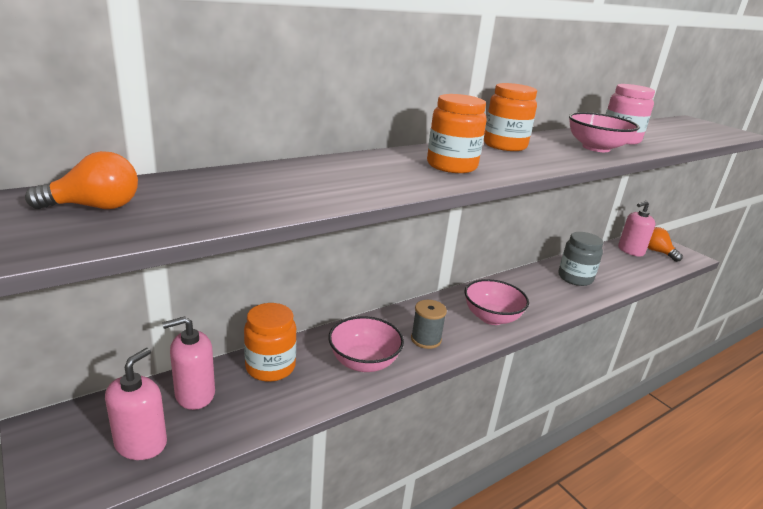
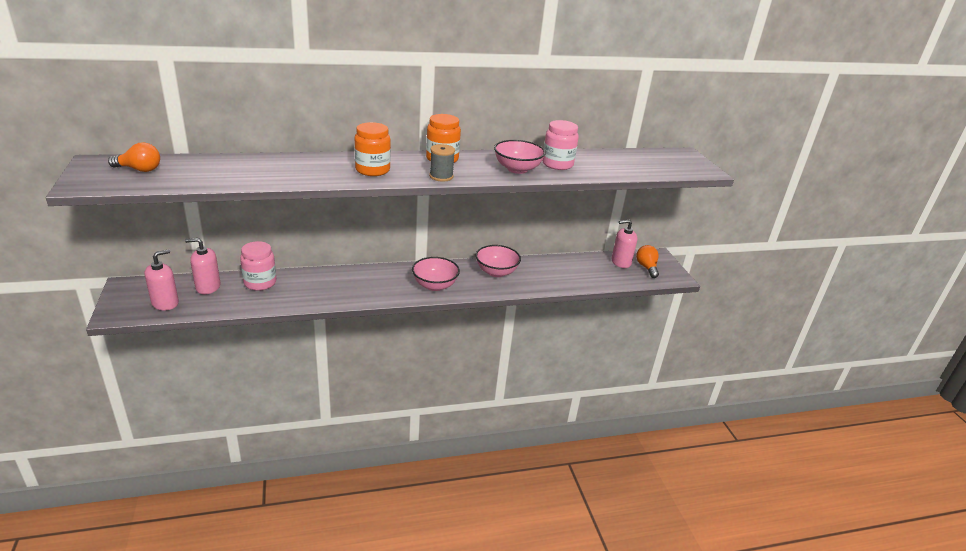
camera: 20 degrees right, 5 degrees up
(270, 367) = (260, 283): orange jar -> pink jar
(364, 362) = (318, 292): pink bowl -> pink bowl (496, 272)
(426, 339) = (372, 288): grey spool -> grey spool (441, 176)
(575, 278) = (538, 273): grey jar -> none

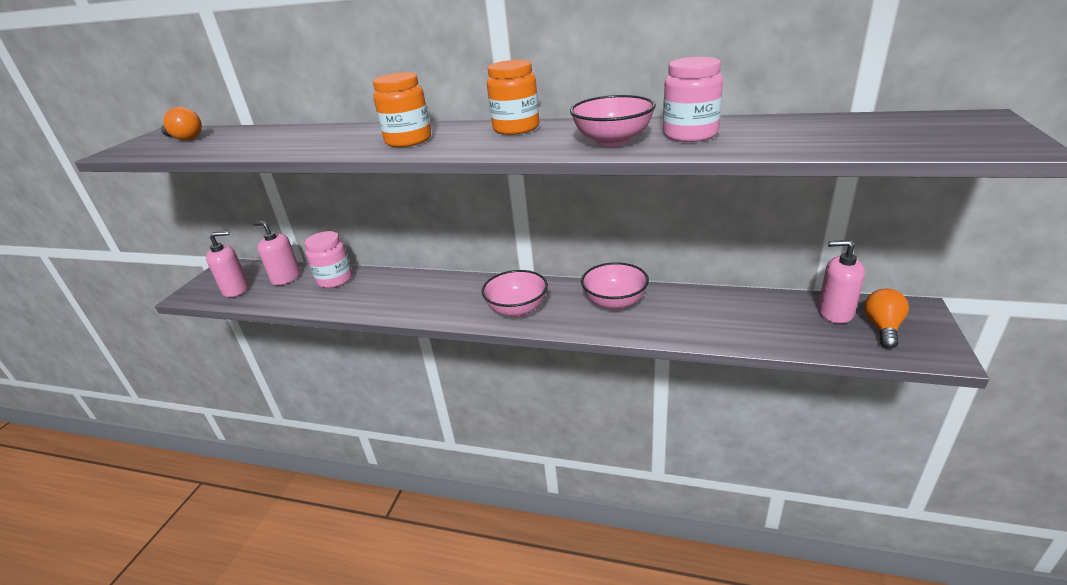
camera: 35 degrees right, 0 degrees up
(441, 176) = (485, 149): grey spool -> none

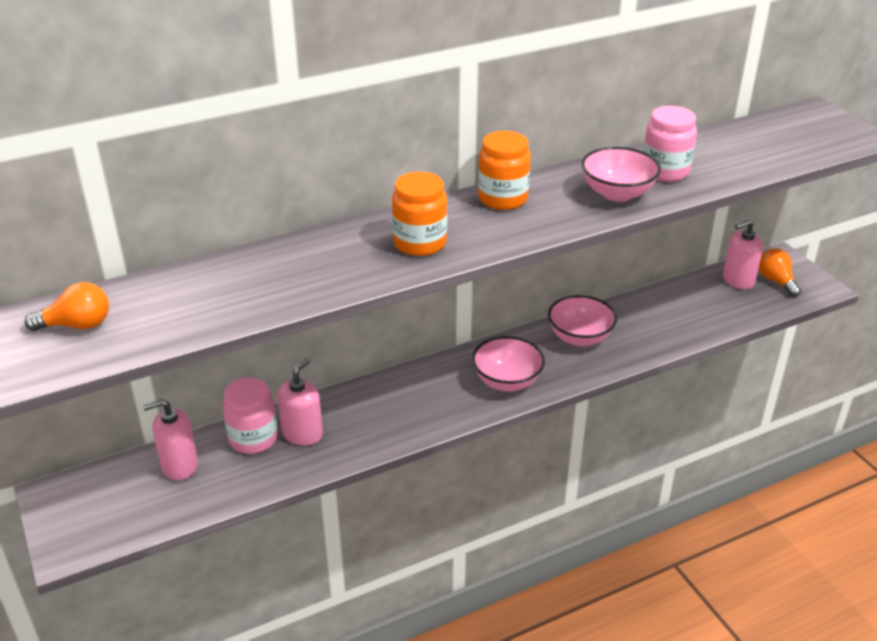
camera: 45 degrees left, 5 degrees up
(236, 289) = (132, 510): pink soap dispenser -> pink soap dispenser (302, 433)

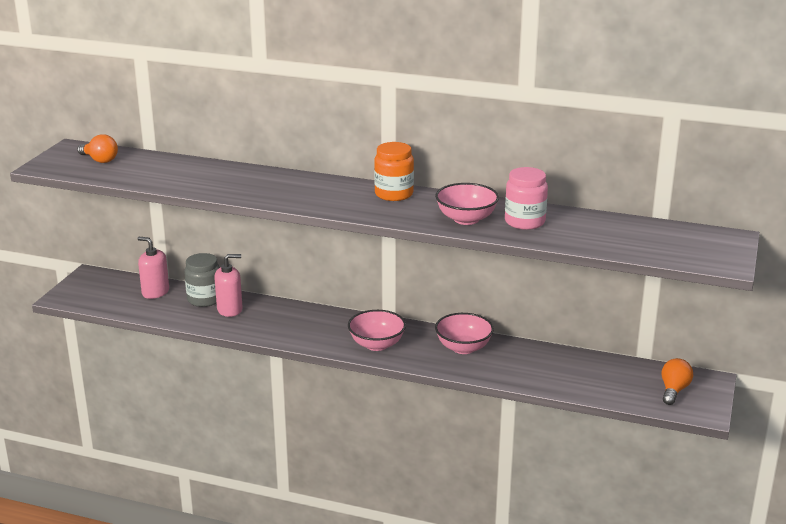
camera: 45 degrees right, 10 degrees down
(253, 438) = (204, 299): pink jar -> grey jar
(420, 243) = (305, 194): orange jar -> none
(738, 280) = (643, 375): pink soap dispenser -> none

